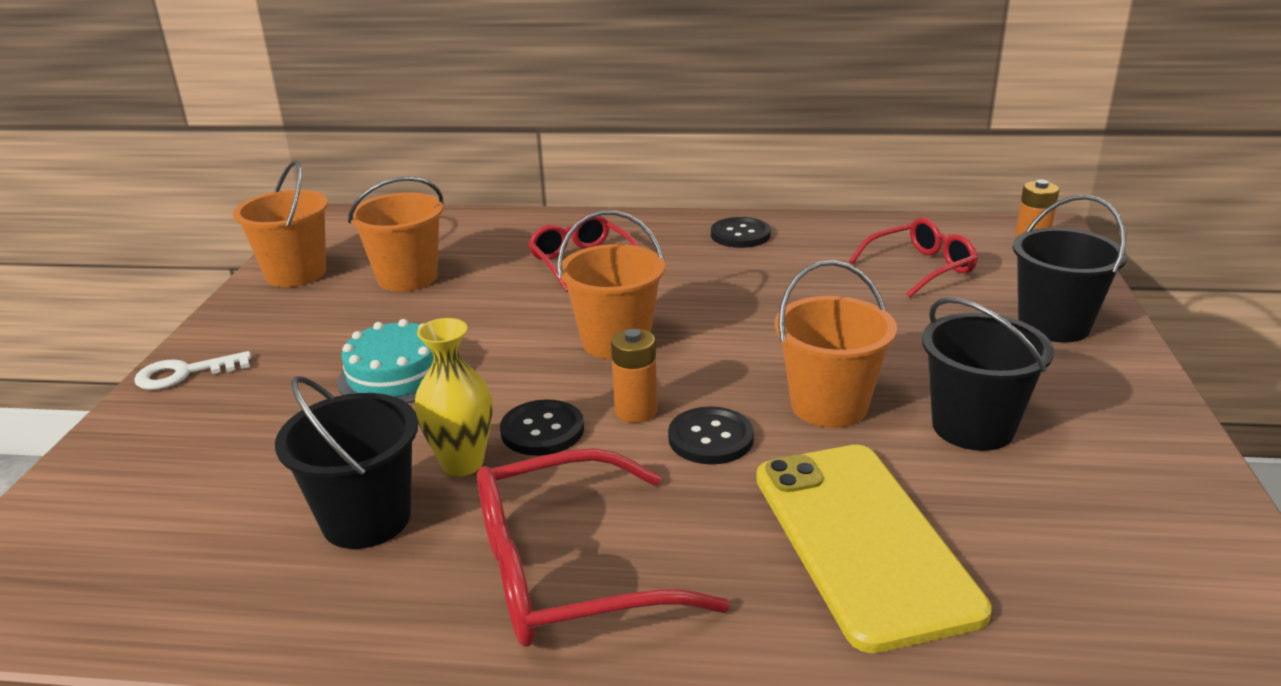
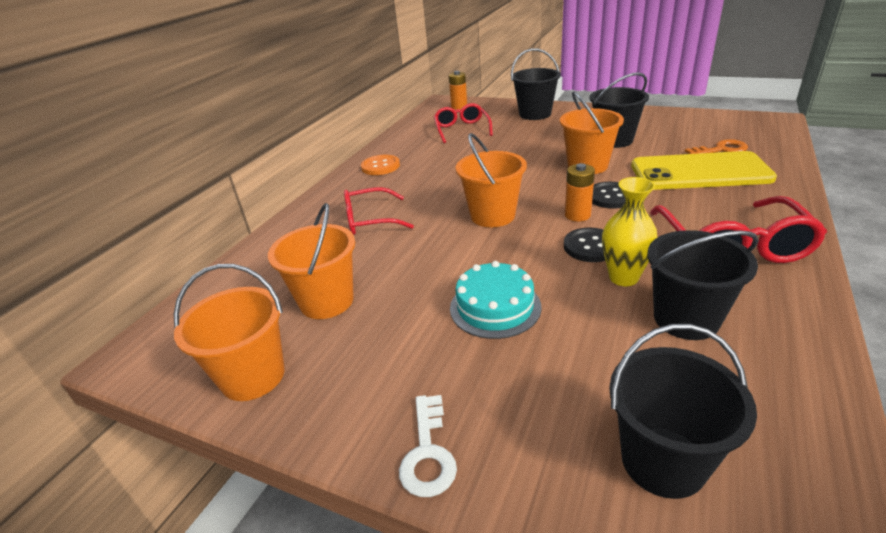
camera: 70 degrees left, 5 degrees up
(138, 503) = (663, 461): none -> black bucket
(740, 235) = (380, 166): black button -> orange button
(1010, 576) = (721, 150): none -> orange key

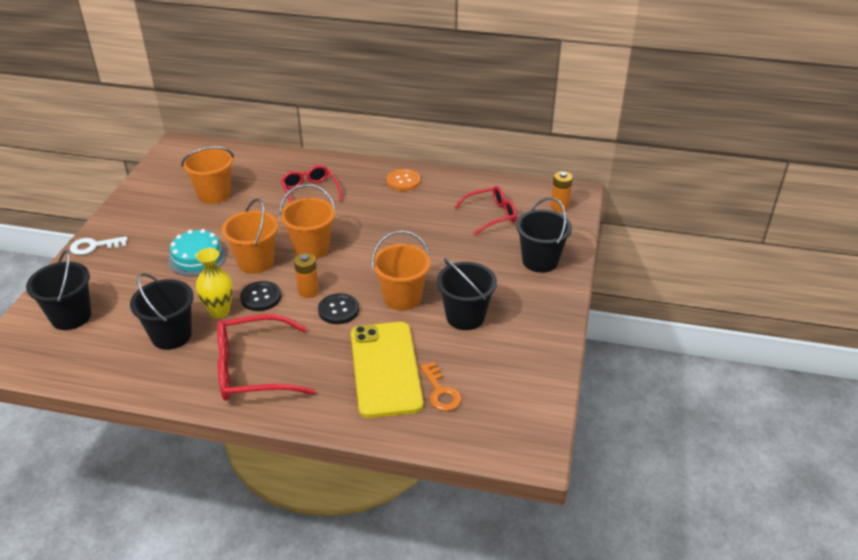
camera: 75 degrees right, 5 degrees up
(253, 376) = (155, 185): orange bucket -> orange bucket (255, 262)

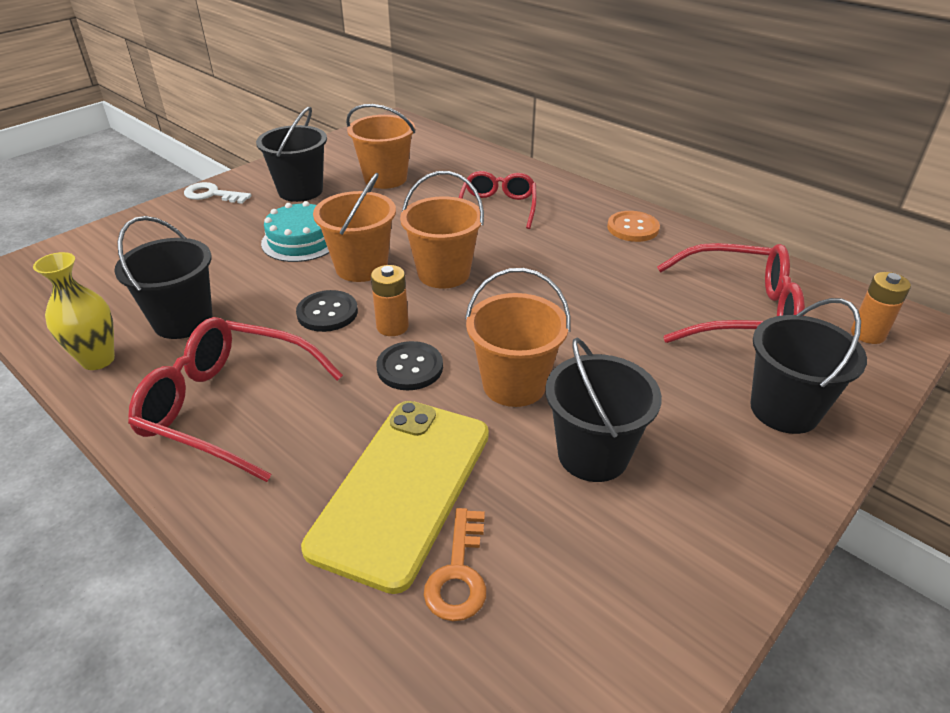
camera: 30 degrees right, 0 degrees up
(71, 316) = (111, 259): black bucket -> black bucket (300, 191)
(219, 311) = (264, 312): yellow vase -> yellow vase (98, 360)
(491, 215) = (738, 311): red glasses -> red glasses, size x1.53

